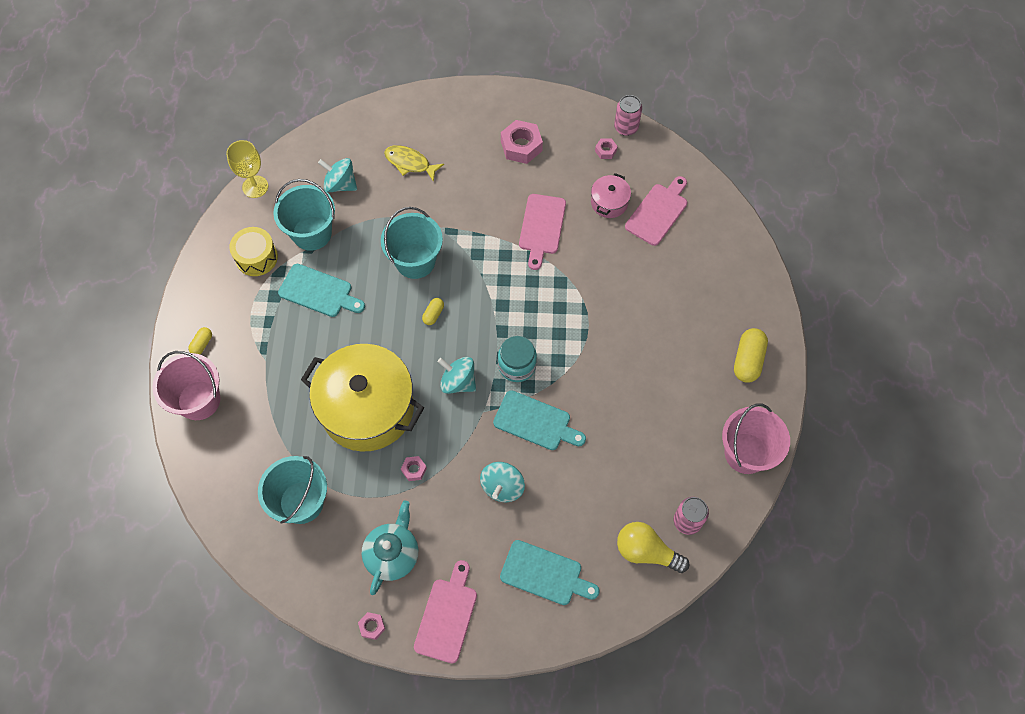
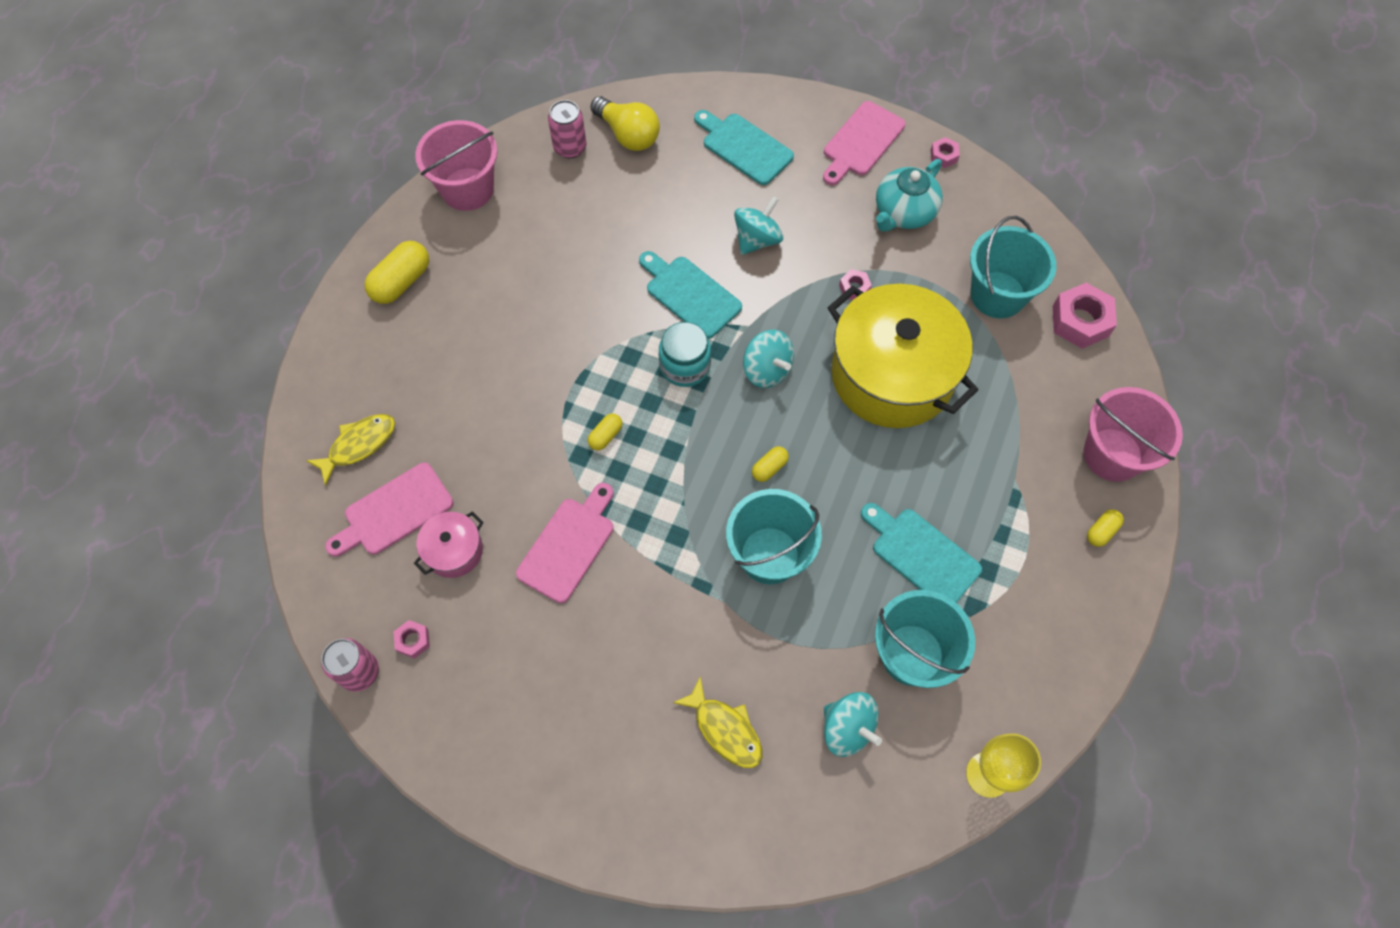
camera: 160 degrees left, 0 degrees up
(256, 257) = (1004, 642): yellow drum -> none
(521, 146) = (537, 697): pink nut -> pink nut (1080, 321)
(550, 300) = (605, 436): none -> yellow capsule
(704, 242) = (359, 445): none -> yellow fish

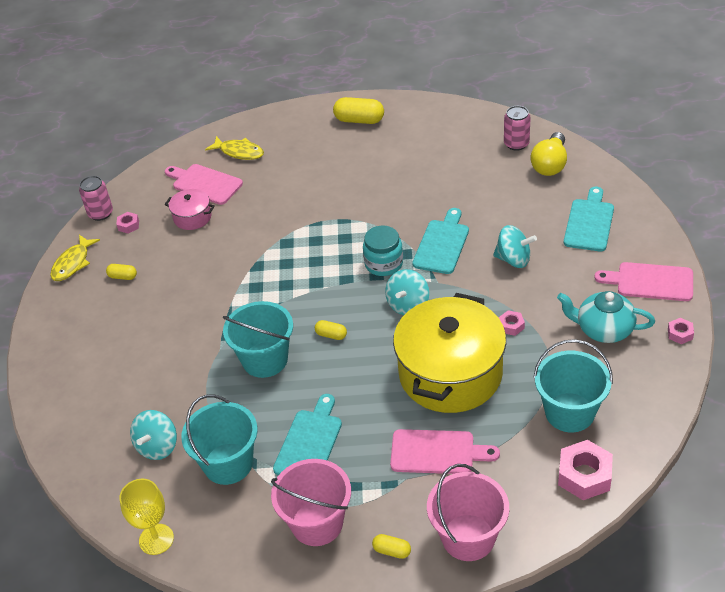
camera: 70 degrees right, 20 degrees down
(467, 189) = (447, 116): pink bucket -> pink bucket (317, 523)
(568, 545) = (221, 263): pink cutting board -> pink cutting board (437, 452)
(605, 436) = (307, 248): yellow capsule -> yellow capsule (123, 277)
(725, 729) = (131, 383): yellow fish -> yellow fish (72, 263)

